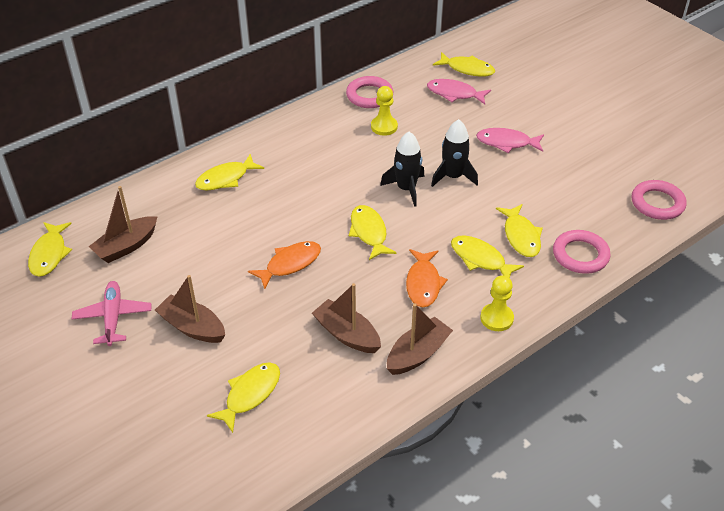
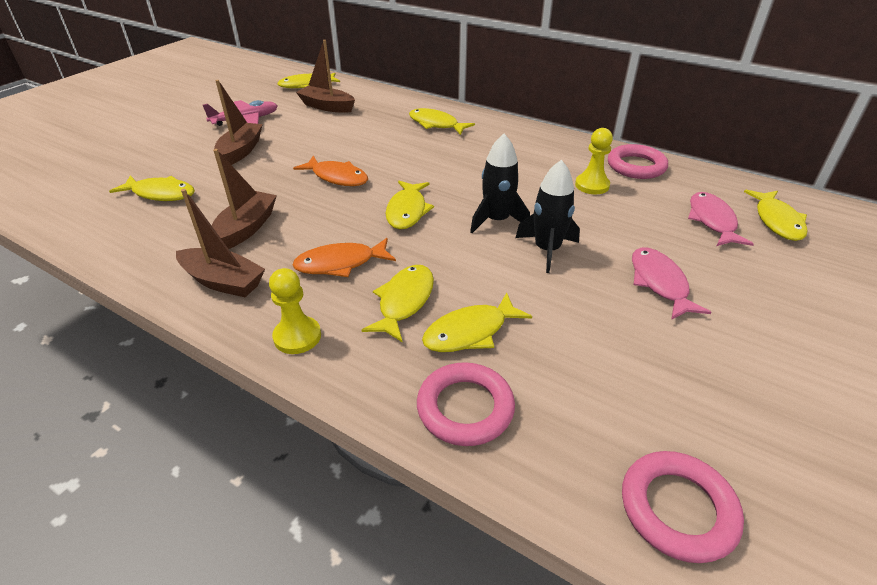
camera: 70 degrees right, 5 degrees down
(369, 232) = (407, 211): yellow fish -> yellow fish turned 135 degrees clockwise

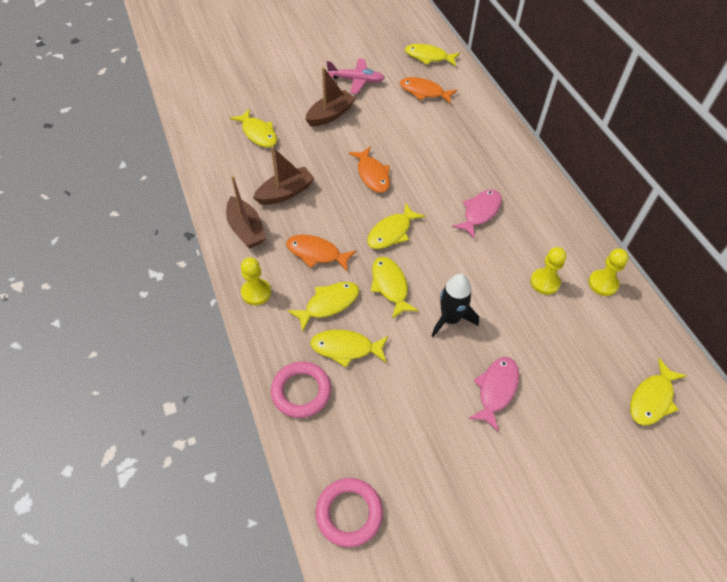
camera: 35 degrees right, 15 degrees up
(327, 107) = (424, 92): brown boat -> orange fish
(436, 124) = (489, 154): yellow fish -> yellow fish (390, 286)
(497, 220) = (442, 275): black rocket -> none
(636, 166) = (603, 283): pink ring -> yellow pawn
(712, 221) = (599, 367): pink fish -> pink fish (480, 212)

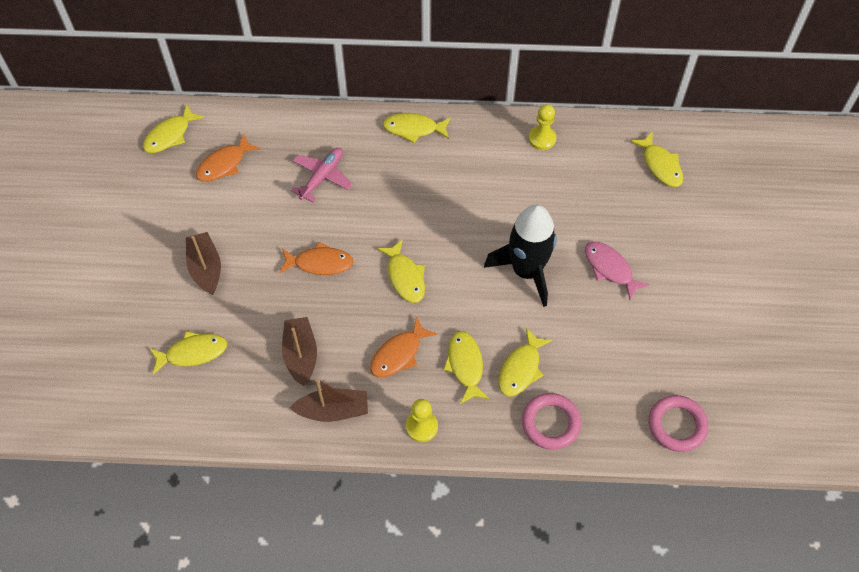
camera: 65 degrees left, 5 degrees up
(356, 80) = (164, 221): pink plane -> pink plane (322, 177)
(390, 286) = (468, 304): yellow fish -> yellow fish (413, 129)
(450, 319) = (526, 271): black rocket -> black rocket, size x1.55
(480, 212) = (418, 192): pink fish -> none
(544, 282) = (521, 180): yellow pawn -> none

